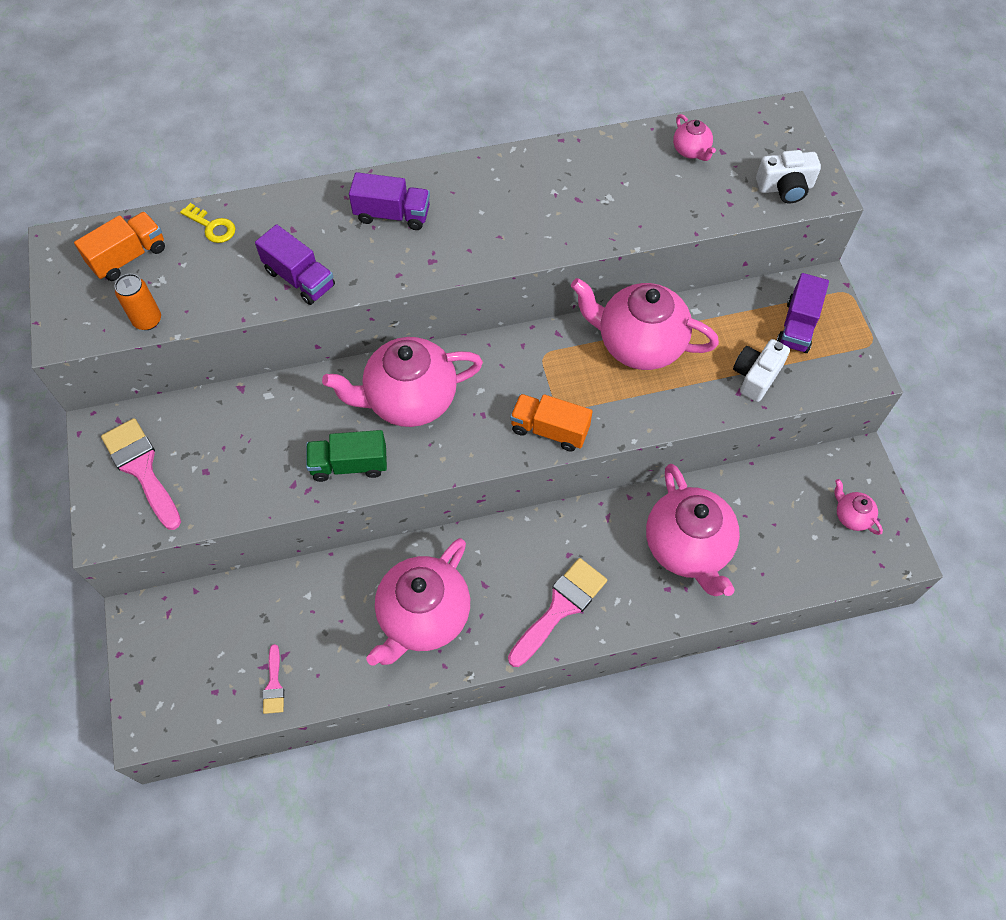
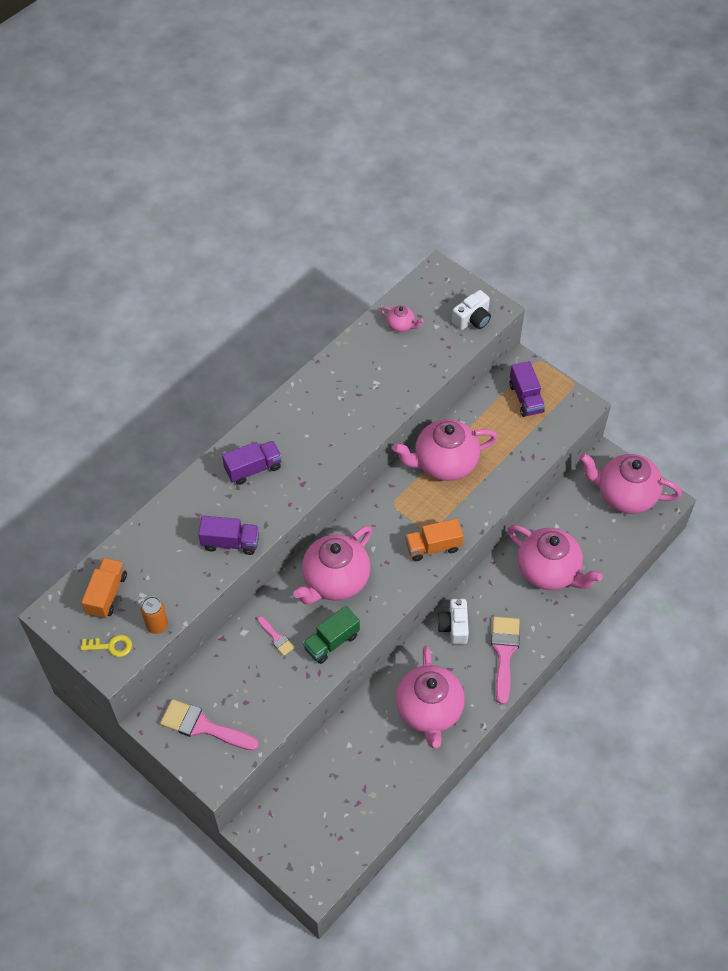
camera: 35 degrees left, 5 degrees down
(212, 227) = (144, 543): yellow key -> yellow key (111, 646)
(274, 685) = (373, 809): pink brush -> pink brush (276, 638)
(756, 376) = (525, 443): white camera -> white camera (454, 626)
(851, 516) = (624, 495): pink teapot -> pink teapot, size x2.25

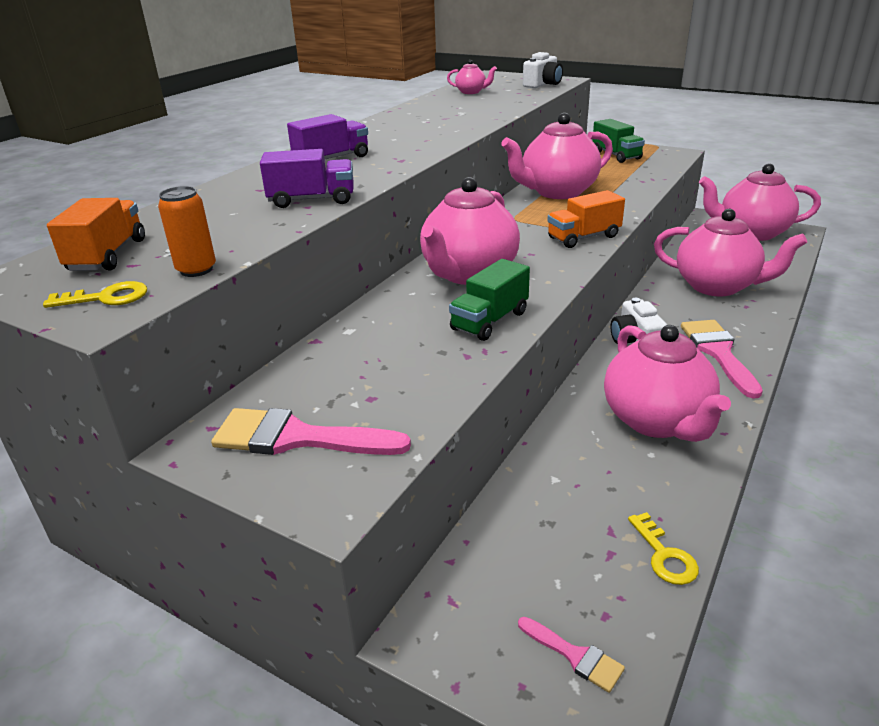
camera: 10 degrees left, 25 degrees down
(276, 638) = (402, 328): pink brush -> pink brush (575, 656)
(385, 810) = (664, 556): none -> yellow key
(525, 398) = (616, 155): purple truck -> green truck

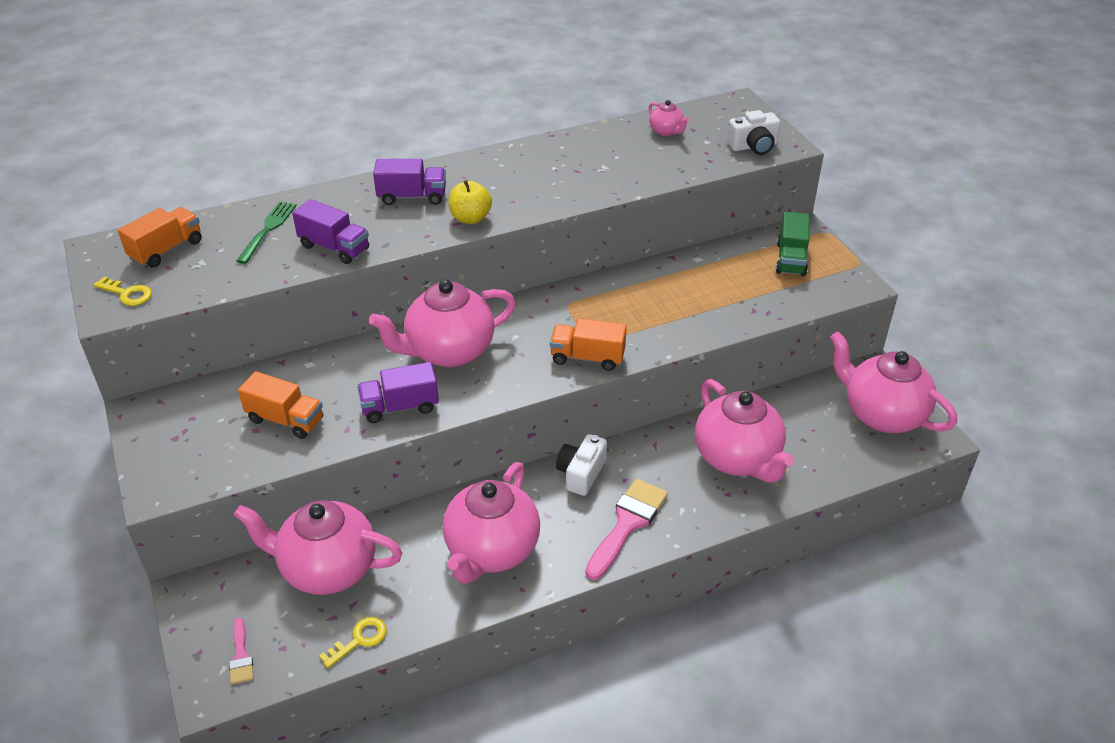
camera: 35 degrees right, 10 degrees up
(196, 270) = (192, 292): orange can -> none
(216, 211) = (268, 230): none -> green fork
(297, 438) = (189, 435): pink brush -> none
(392, 376) = (285, 420): none -> orange truck
(409, 155) = (470, 218): none -> yellow apple
(489, 321) = (400, 407): green truck -> purple truck
(557, 192) = (653, 287): pink teapot -> pink teapot (327, 569)
(664, 556) = (359, 640): yellow key -> yellow key turned 150 degrees counterclockwise

